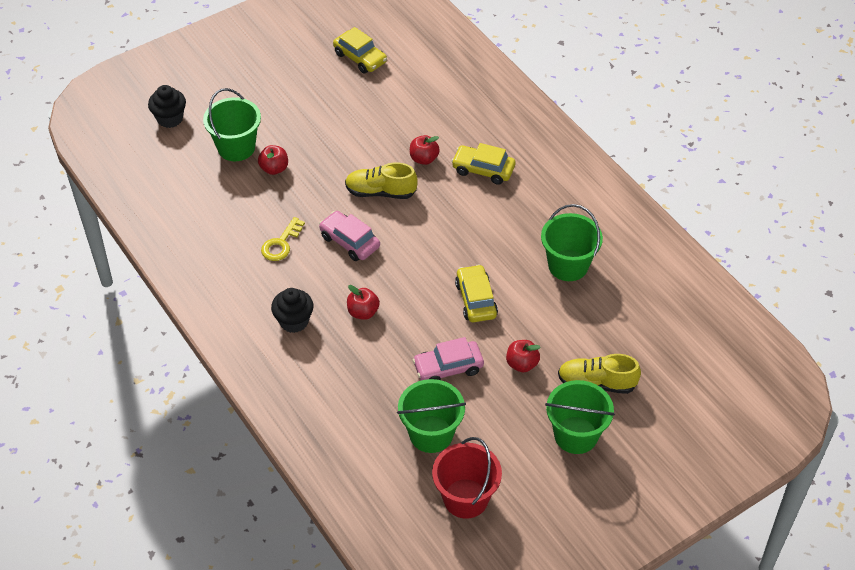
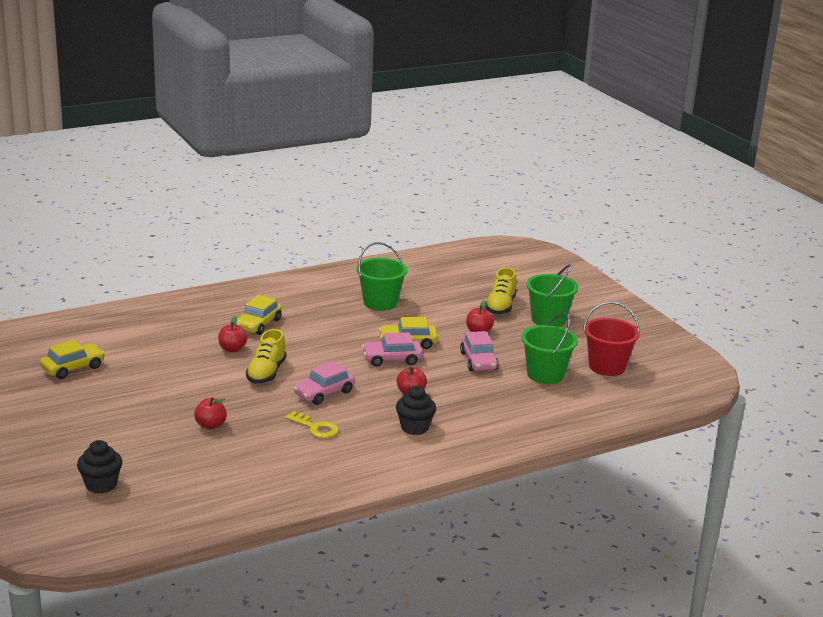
camera: 85 degrees left, 25 degrees down
(236, 147) = (169, 445): green bucket -> none
(434, 289) = (392, 359): none -> pink car

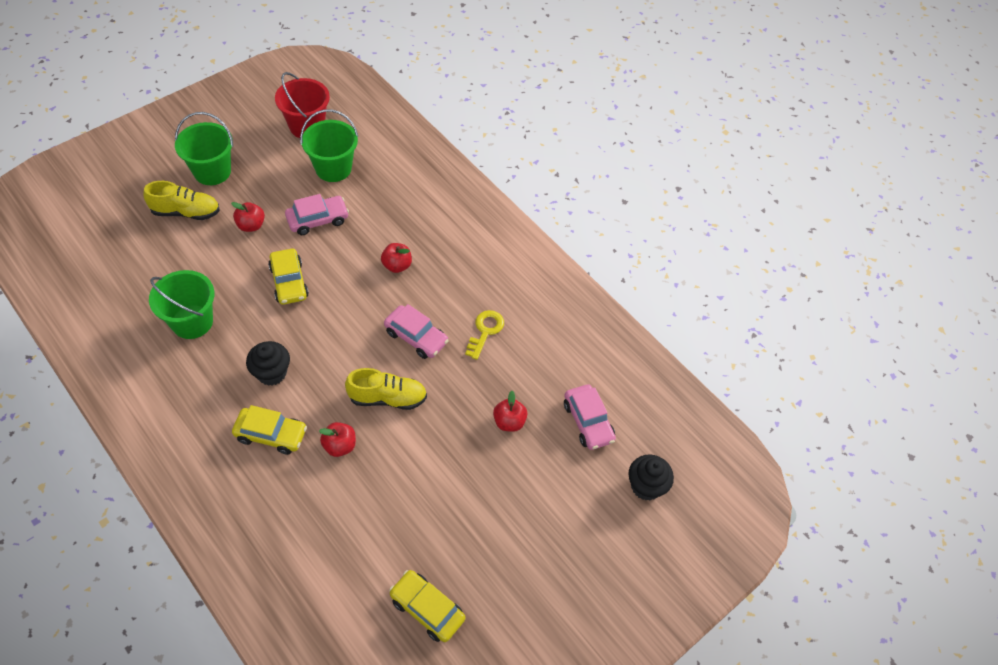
camera: 105 degrees left, 30 degrees up
(392, 359) = (329, 291): pink car -> pink car (588, 422)
(414, 427) = (460, 254): black cupcake -> black cupcake (271, 373)

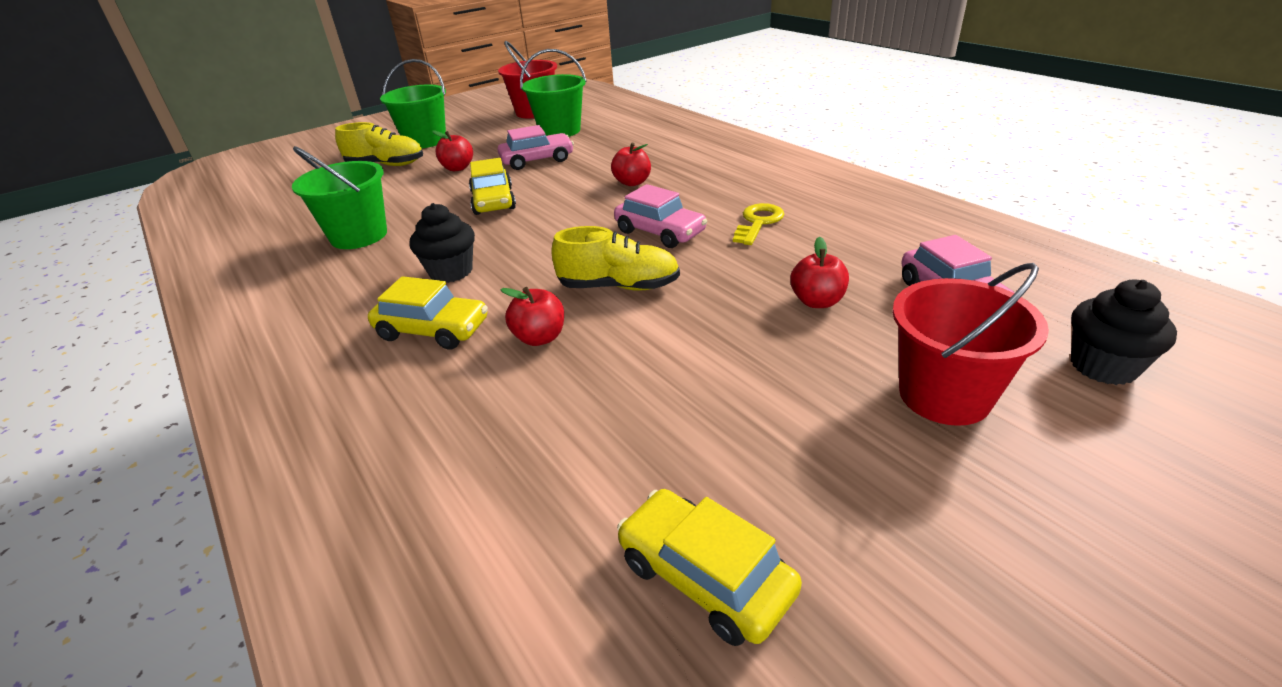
camera: 10 degrees right, 20 degrees down
(559, 504) = (944, 395): none -> red bucket

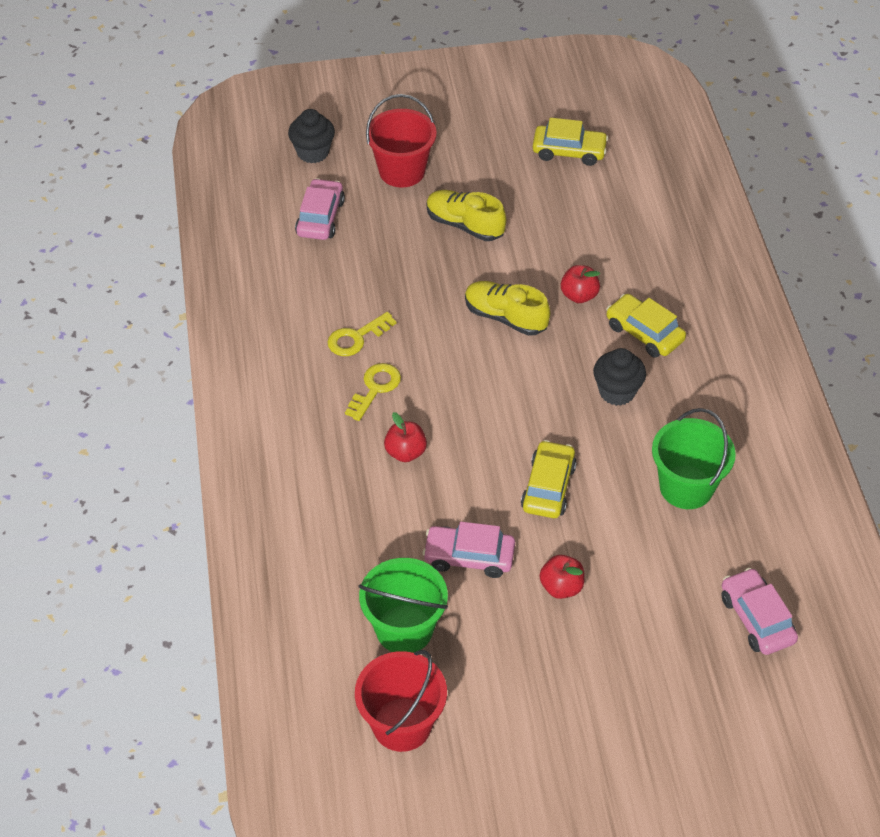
camera: 155 degrees left, 15 degrees up
(386, 165) = (642, 647): yellow shoe -> yellow shoe (465, 225)
(425, 141) = (580, 702): green bucket -> none
(660, 232) = (436, 363): pink car -> pink car (756, 619)
(699, 202) = (375, 388): none -> yellow key
(705, 576) = (569, 151): yellow car -> yellow car turned 60 degrees counterclockwise
(817, 301) = (397, 248): red apple -> none

